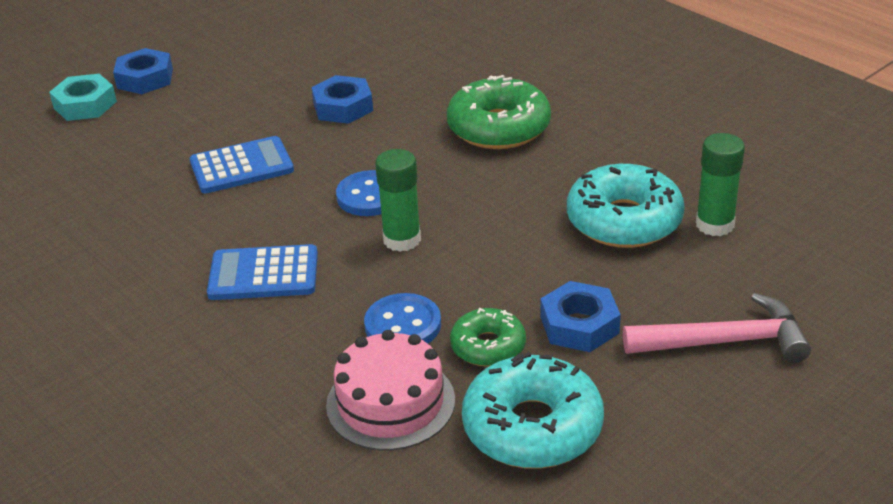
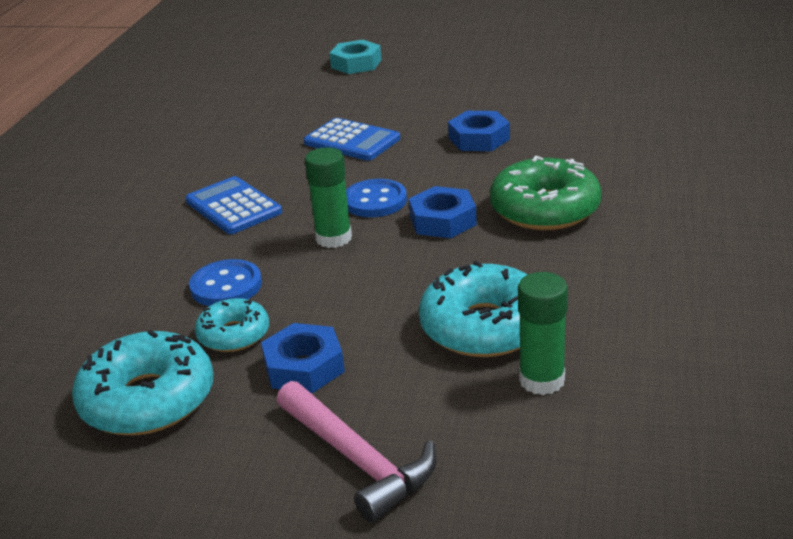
camera: 55 degrees right, 5 degrees down
(145, 79) = (413, 64): blue nut -> blue nut (442, 220)
(390, 402) = (129, 322): pink cake -> none
(488, 346) = (234, 335): green donut -> turquoise donut

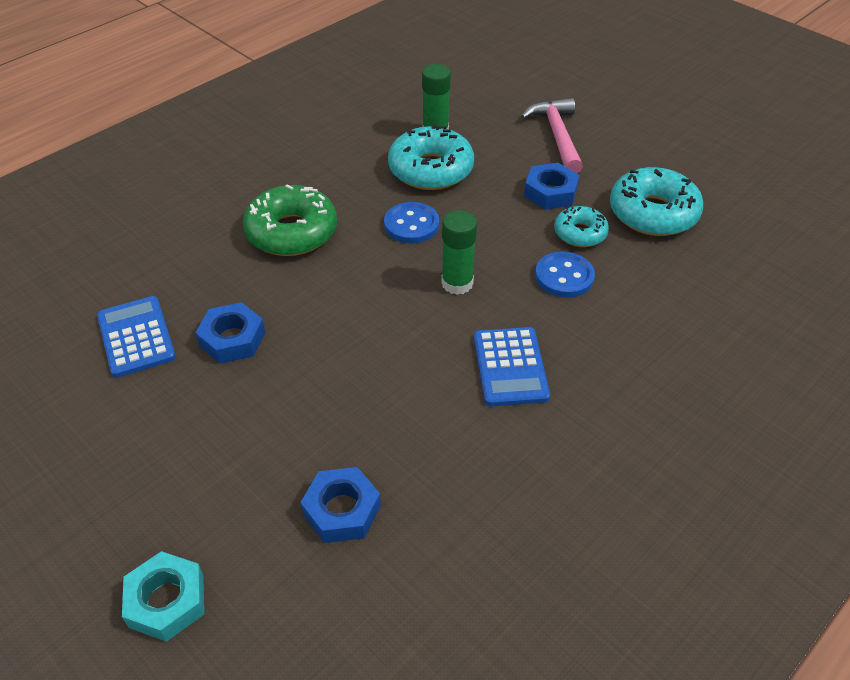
camera: 150 degrees left, 15 degrees up
(352, 141) = (335, 408): blue calculator -> blue calculator (136, 337)
(375, 201) = (393, 307): blue button -> blue button (411, 225)
(442, 220) = (367, 259): blue nut -> blue nut (342, 510)

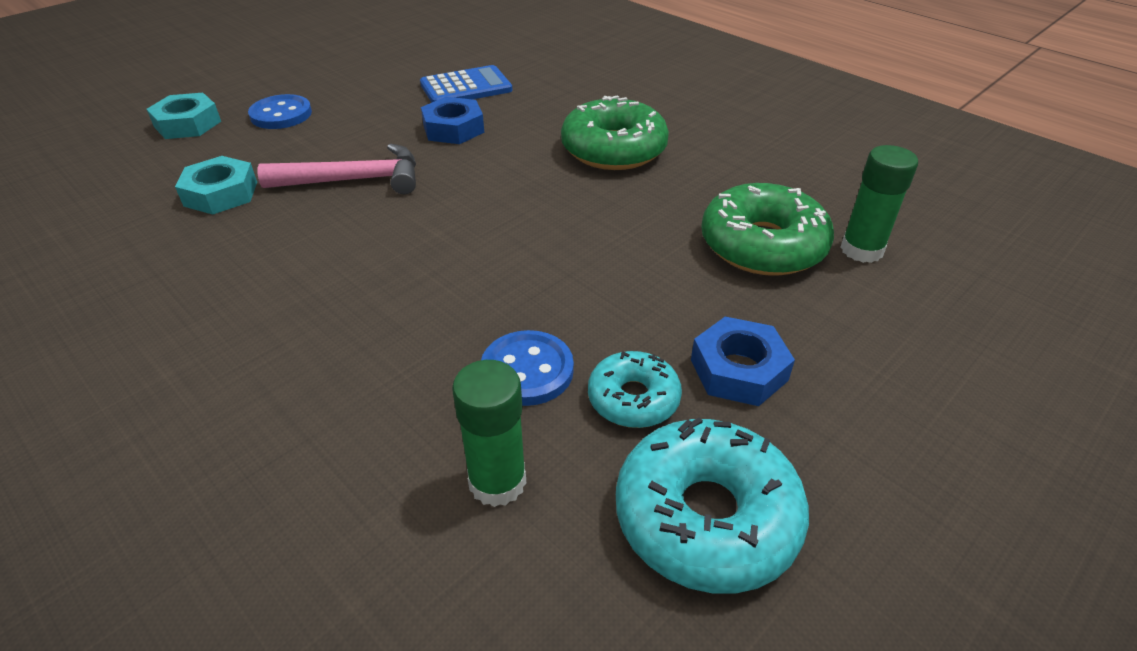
camera: 90 degrees right, 5 degrees down
(342, 510) = (221, 194): blue nut -> turquoise nut
(411, 225) = (636, 229): blue button -> blue button (281, 114)
(431, 169) = (762, 245): turquoise donut -> green donut
(457, 283) = (520, 265): green glue stick -> green glue stick (497, 482)
(510, 367) = (361, 306): blue calculator -> none
(557, 136) = (917, 391): pink hammer -> pink hammer (355, 180)

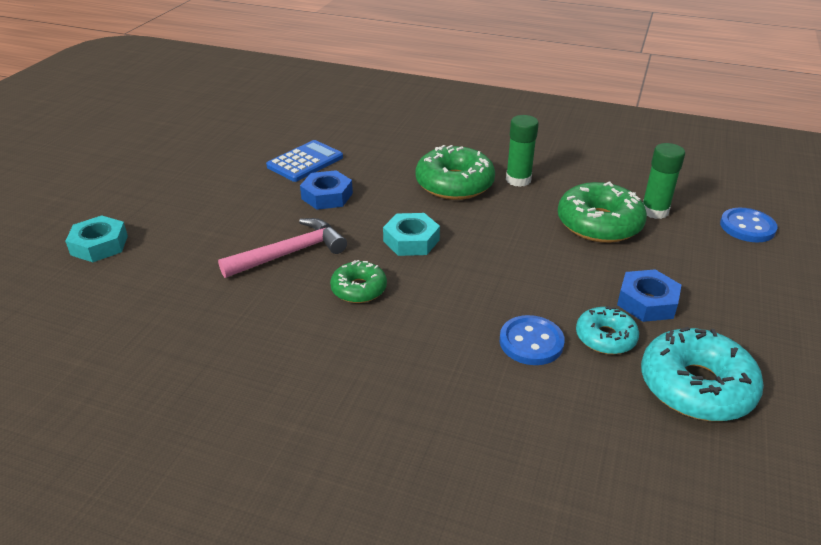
camera: 25 degrees left, 5 degrees down
(221, 194) = (193, 292): turquoise nut -> turquoise nut (411, 240)
(281, 114) = (175, 218): blue button -> blue button (747, 227)
(386, 240) = (359, 289): none -> green donut
(497, 482) = (573, 410): green glue stick -> green glue stick (518, 180)

